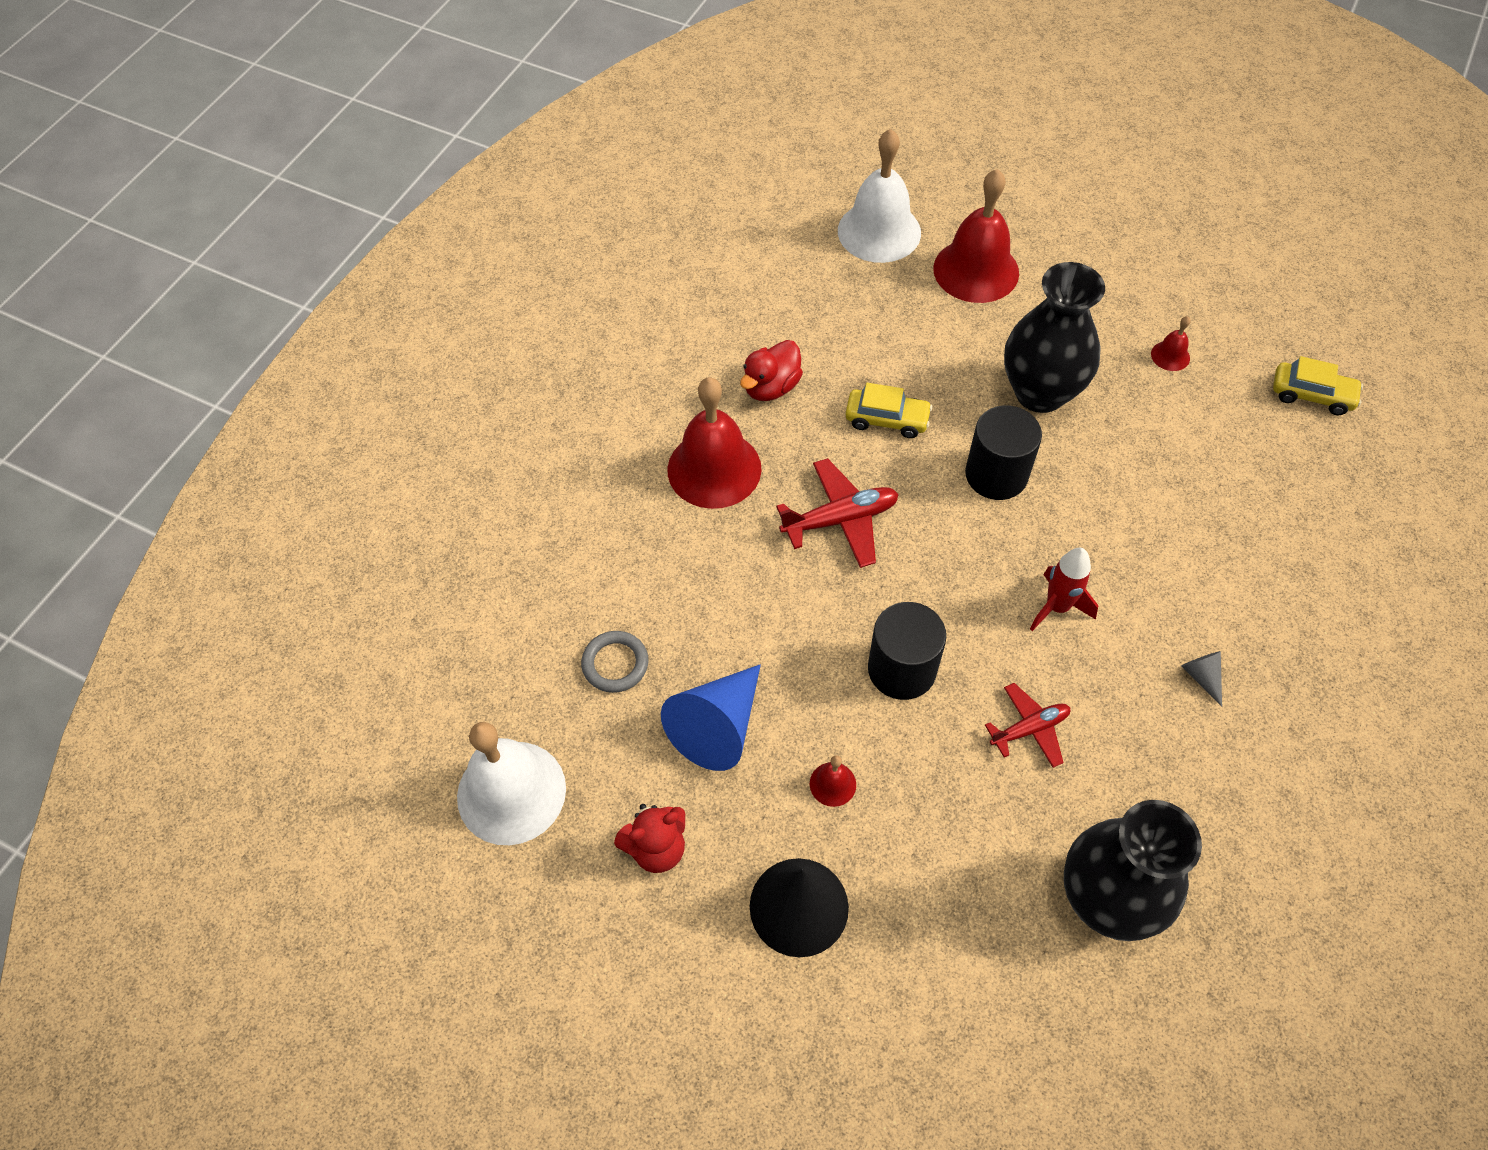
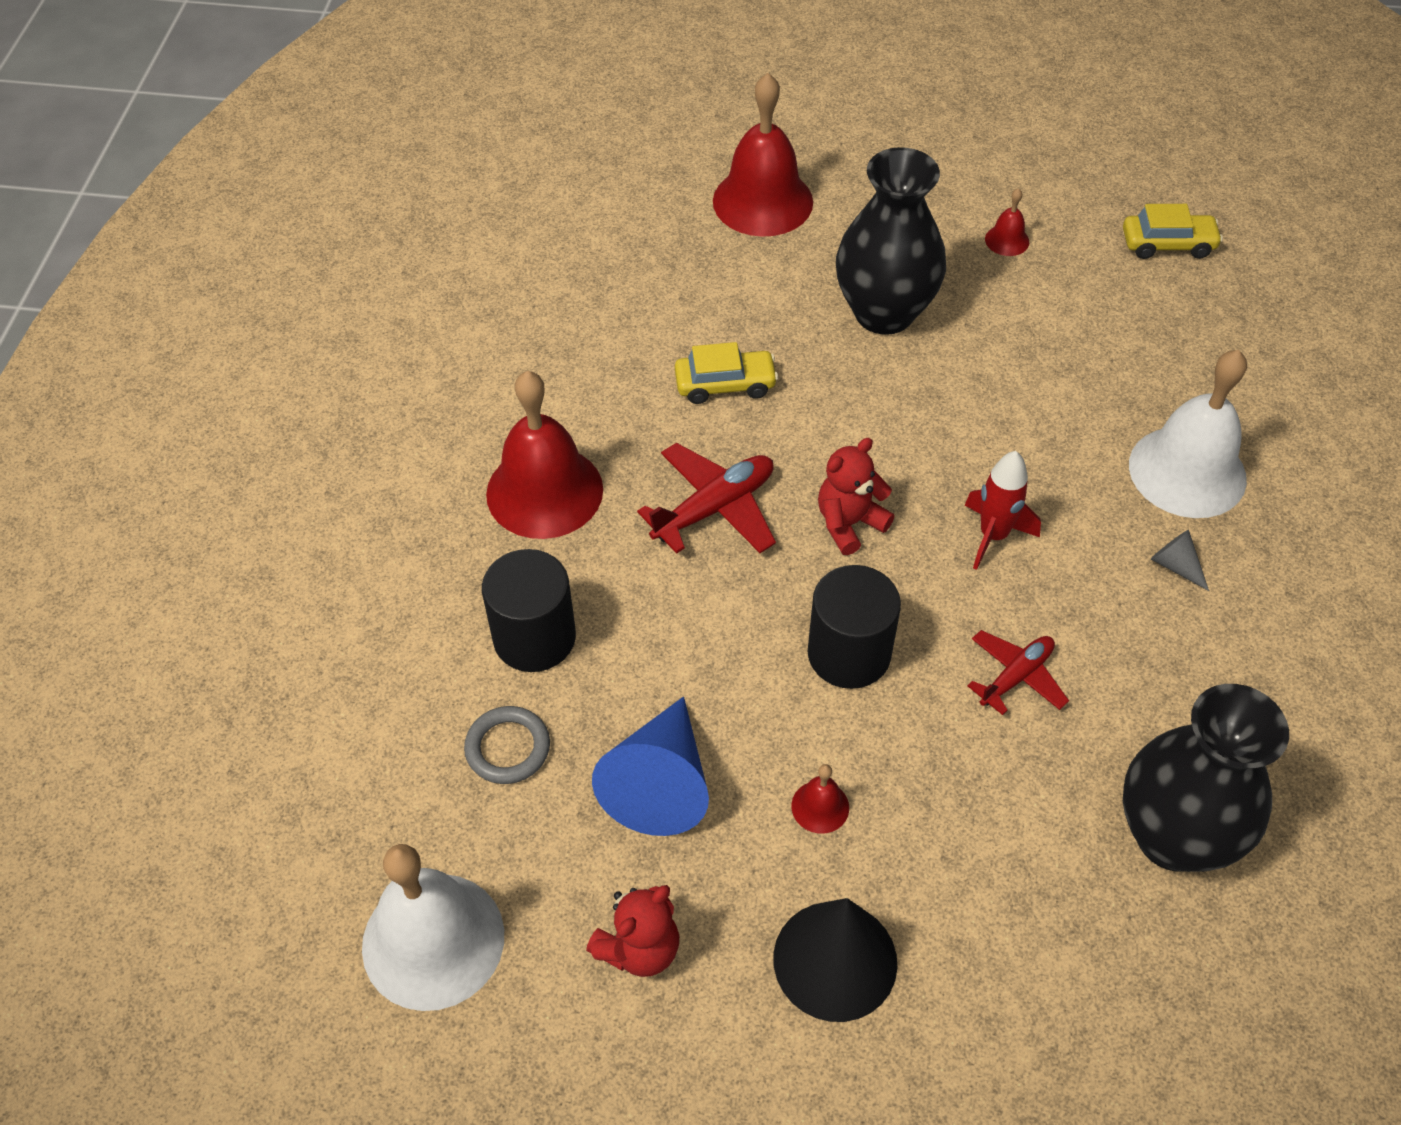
camera: 20 degrees left, 5 degrees down
(771, 387) = (577, 383): red duck -> none
(879, 231) = (638, 185): white bell -> white bell (1187, 471)
(943, 563) = (849, 523): none -> red teddy bear
(996, 474) = (871, 412): black cylinder -> black cylinder (534, 637)

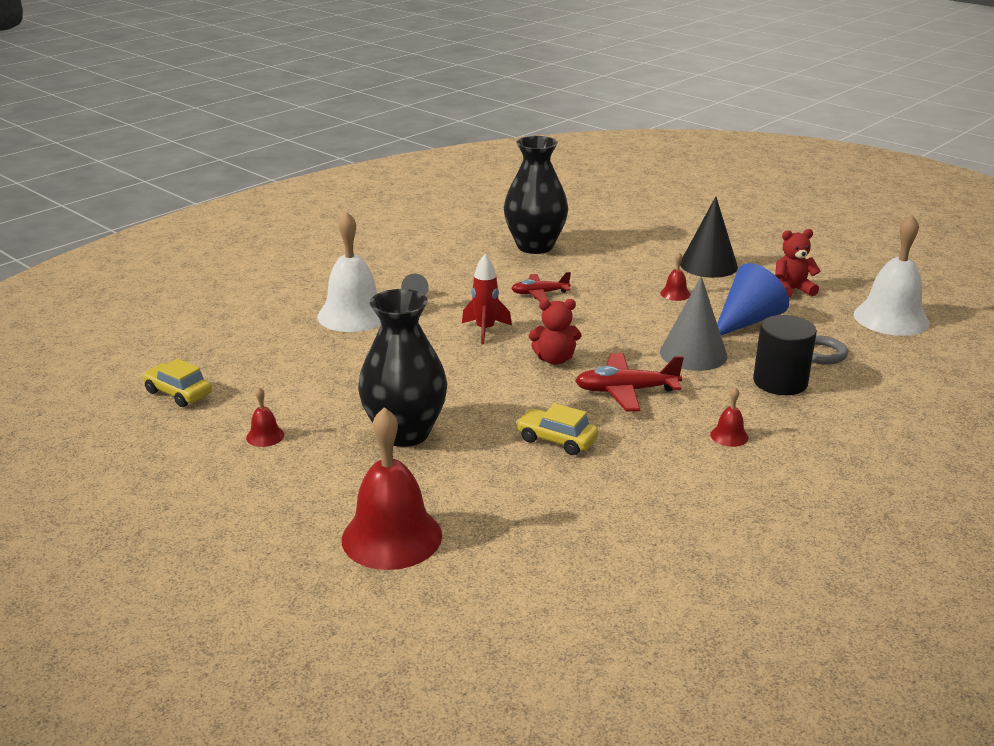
camera: 145 degrees left, 25 degrees down
(544, 491) = (729, 436): red bell -> red bell, size x0.43
(685, 641) = (693, 354): none -> grey cone
(849, 653) = (611, 323): black cylinder -> none

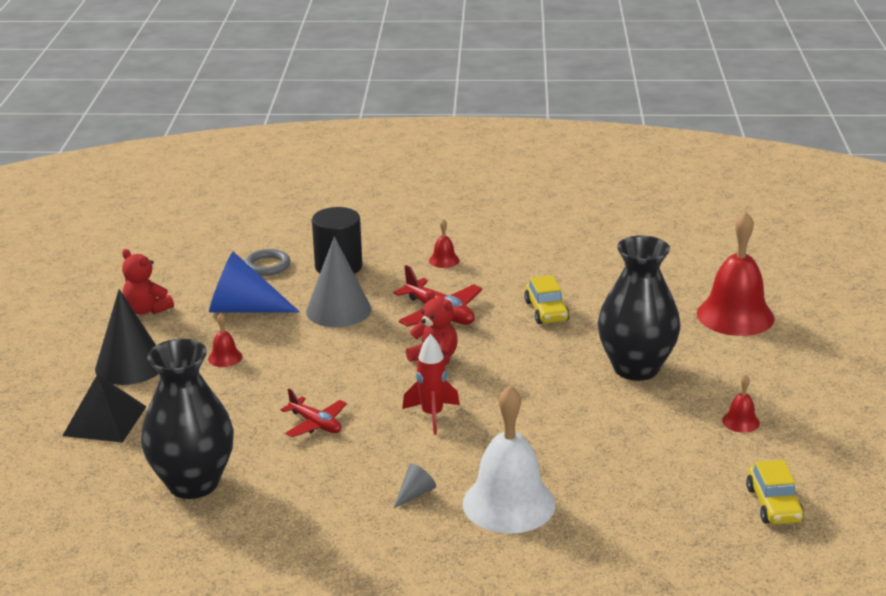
camera: 130 degrees left, 0 degrees up
(644, 243) = (104, 421): none -> black pyramid
(891, 318) = (160, 258): white bell -> none

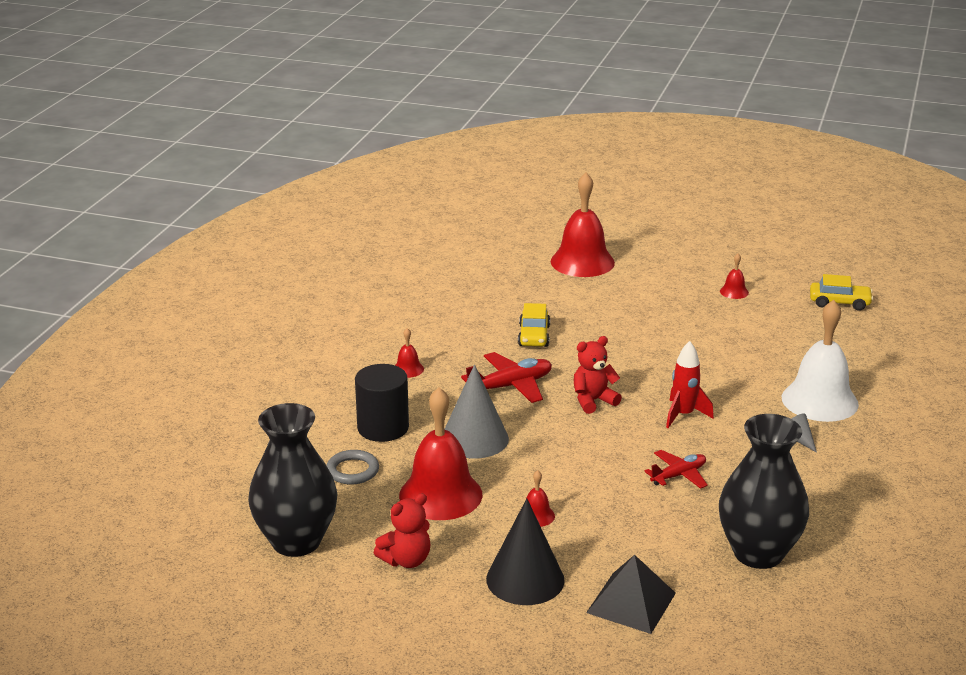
camera: 75 degrees left, 0 degrees up
(244, 309) = (440, 495): blue cone -> red bell
(546, 311) = (534, 336): yellow car -> yellow car turned 90 degrees clockwise
(636, 368) = (644, 315): black vase -> black vase (296, 541)

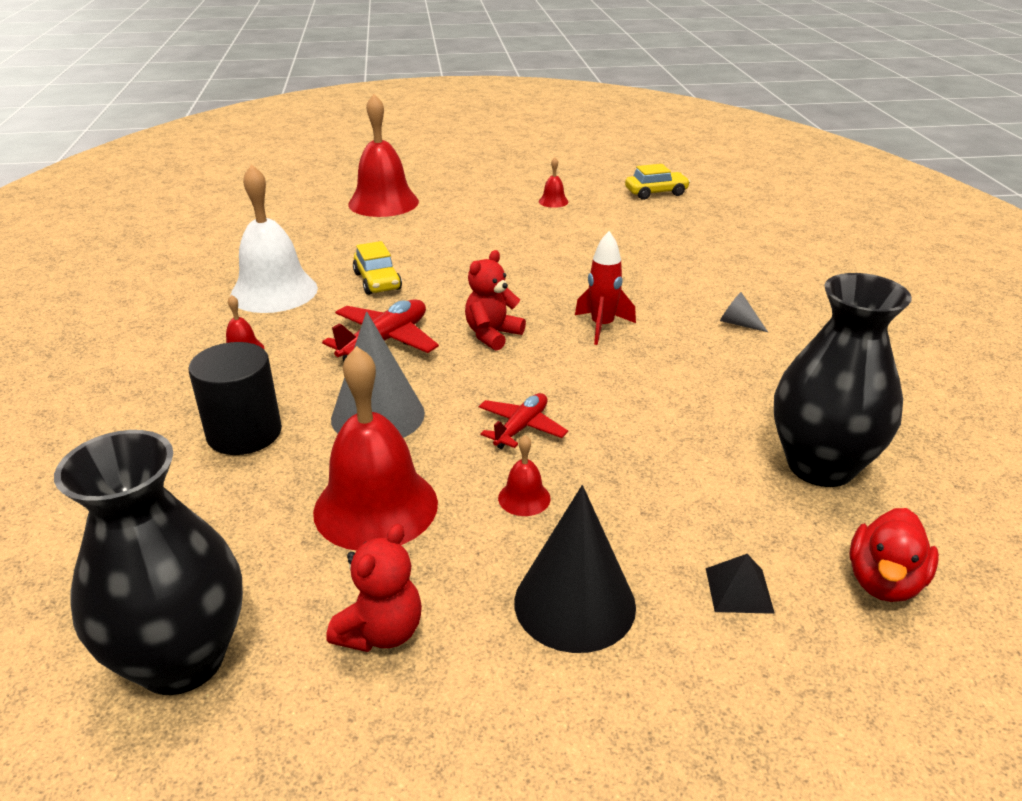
camera: 25 degrees left, 5 degrees up
(352, 471) = (227, 507): grey ring -> none
(631, 603) = (739, 590): black pyramid -> black pyramid, size x0.56
(678, 475) = (652, 395): red plane -> red plane (521, 428)
(730, 626) = (884, 582): none -> red duck
(819, 400) = (721, 280): white bell -> white bell (274, 292)

